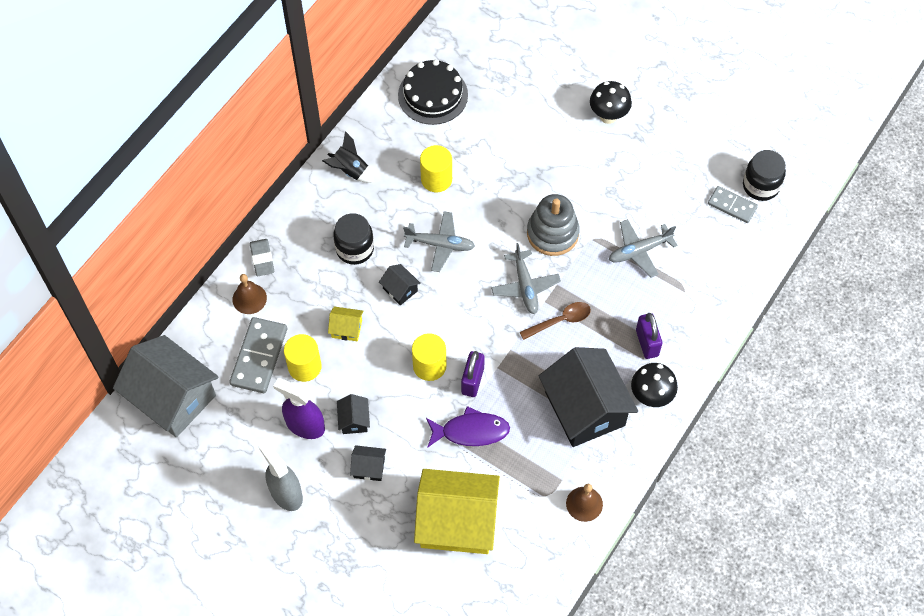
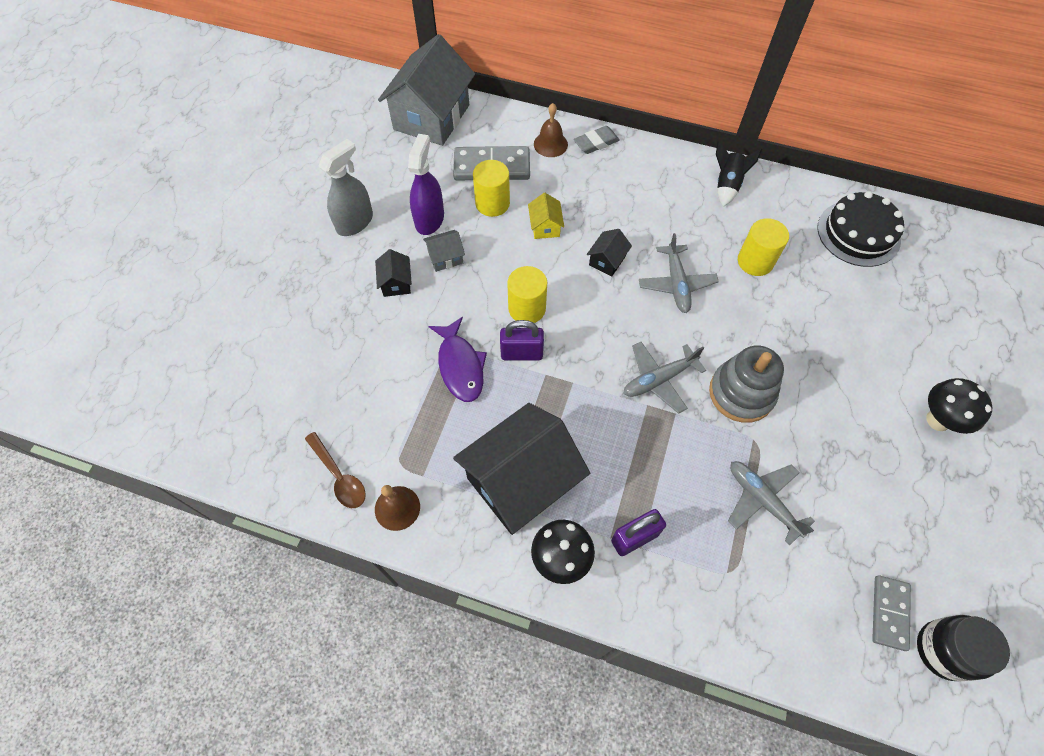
camera: 75 degrees right, 0 degrees up
(354, 420) = (445, 257): black house -> grey house
(355, 249) = (638, 211): black jar -> none
(457, 522) = (350, 377): yellow house -> none
(560, 321) = (628, 427): brown spoon -> brown spoon (339, 476)

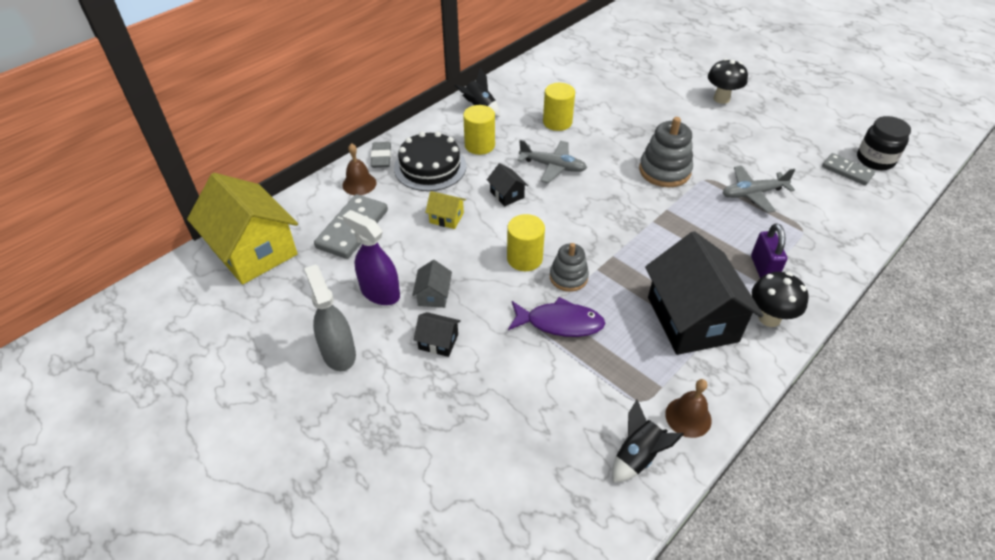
camera: 65 degrees left, 15 degrees down
(339, 476) = (638, 456): brown spoon -> black rocket
(431, 117) = (253, 251): grey house -> yellow house
(492, 203) = (395, 242): yellow cylinder -> yellow cylinder (479, 145)
(521, 353) = (568, 277): purple padlock -> grey stacking toy
(658, 380) = (633, 207): grey plane -> none
(858, 233) = (563, 71): black cake -> black cake (430, 167)

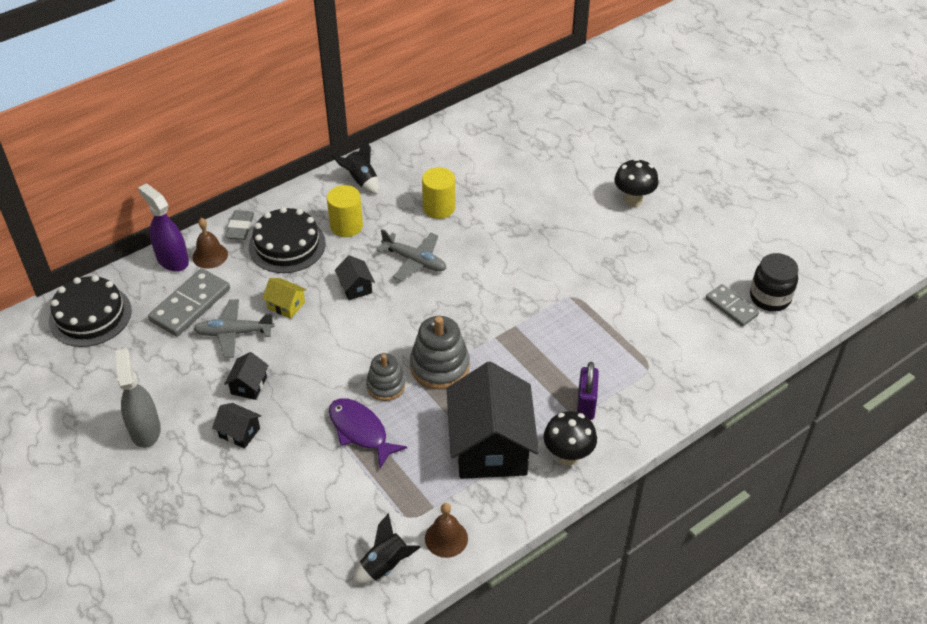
camera: 10 degrees right, 0 degrees up
(253, 251) = (90, 315): yellow house -> black cake
(380, 292) = (199, 375): purple spray bottle -> purple spray bottle (172, 260)
(433, 295) = (249, 385): grey house -> black house
(524, 258) = (349, 360): yellow cylinder -> none
(560, 323) = (360, 431): purple fish -> purple fish turned 150 degrees counterclockwise
(664, 171) = (531, 281): grey stacking toy -> grey stacking toy (439, 366)
(753, 193) = (614, 320): grey plane -> grey plane (234, 333)

